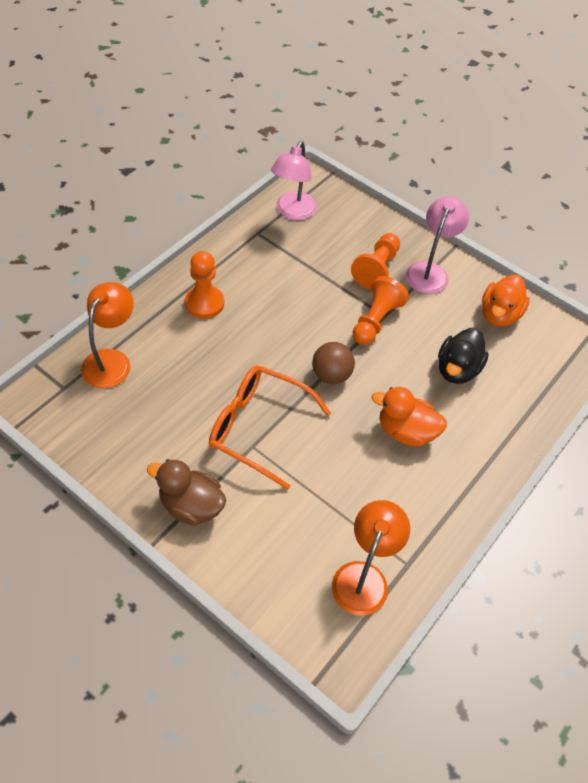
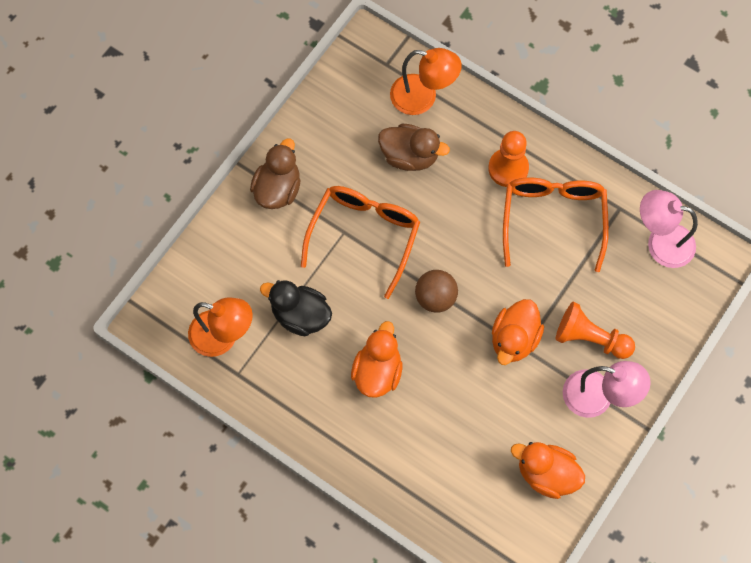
camera: 90 degrees right, 15 degrees up
(175, 379) = (409, 156): none -> brown duck
(261, 278) = (553, 218): none -> orange glasses
(375, 321) = (514, 339): orange pawn -> orange duck
(457, 369) = (461, 424): black duck -> black duck (300, 315)

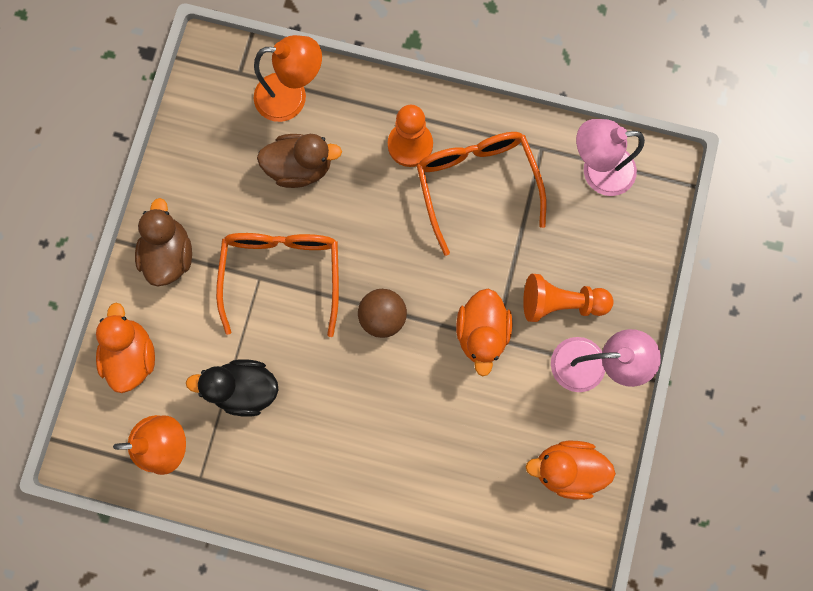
camera: 20 degrees left, 10 degrees up
(377, 371) = (349, 421): orange duck -> orange duck (133, 355)

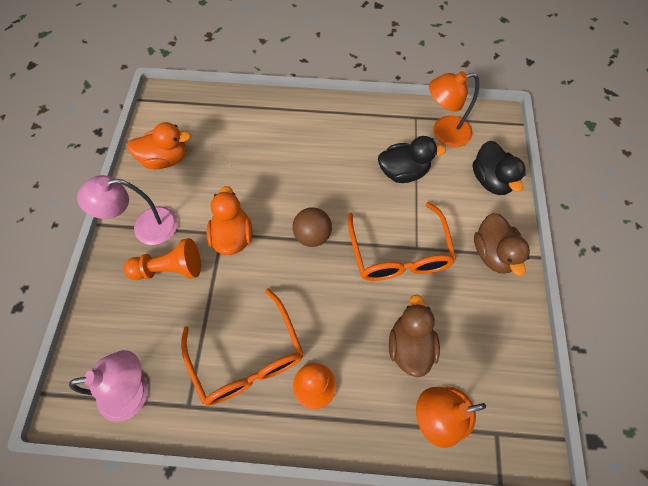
camera: 170 degrees right, 15 degrees down
(133, 355) = (491, 180): orange duck -> black duck
(300, 167) = (409, 345): brown duck -> brown duck turned 105 degrees clockwise

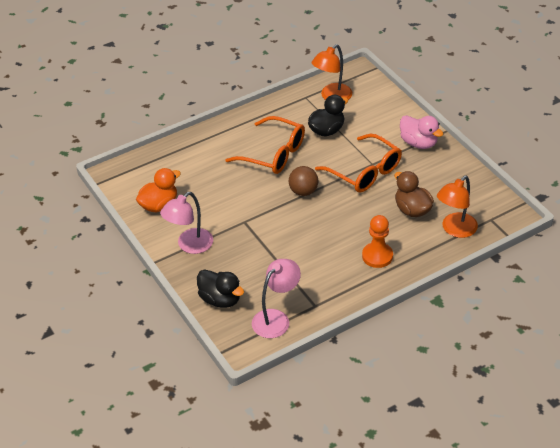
camera: 35 degrees left, 20 degrees down
(170, 268) = (230, 256): orange pawn -> none
(233, 236) = (253, 219): orange duck -> none
(248, 358) = (326, 267): orange glasses -> orange glasses (274, 154)
(491, 180) = (384, 107): black duck -> black duck (220, 299)
(493, 253) = (418, 143): brown duck -> pink duck

